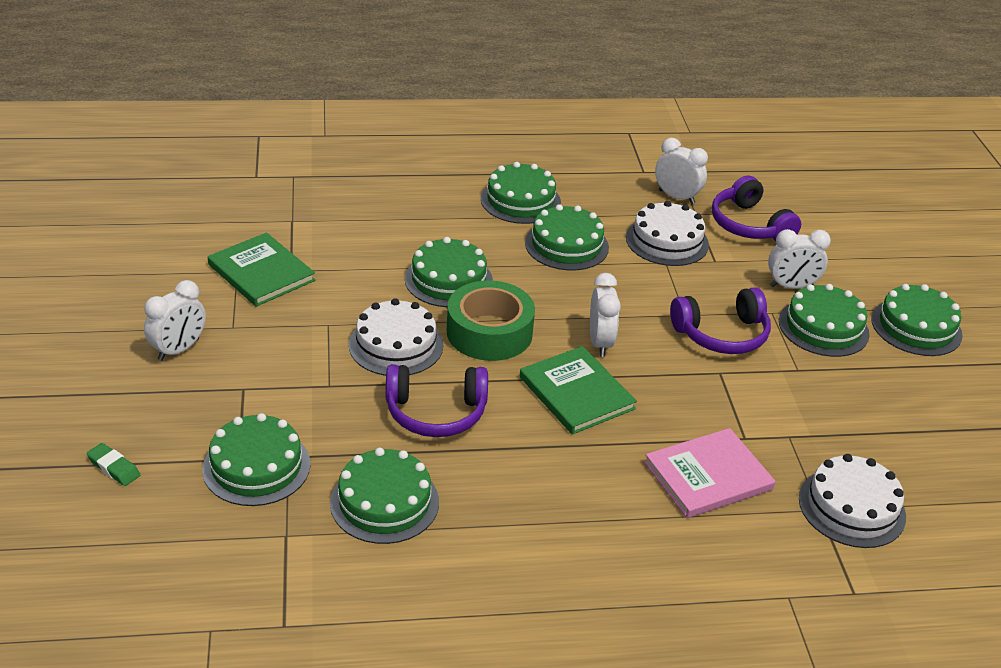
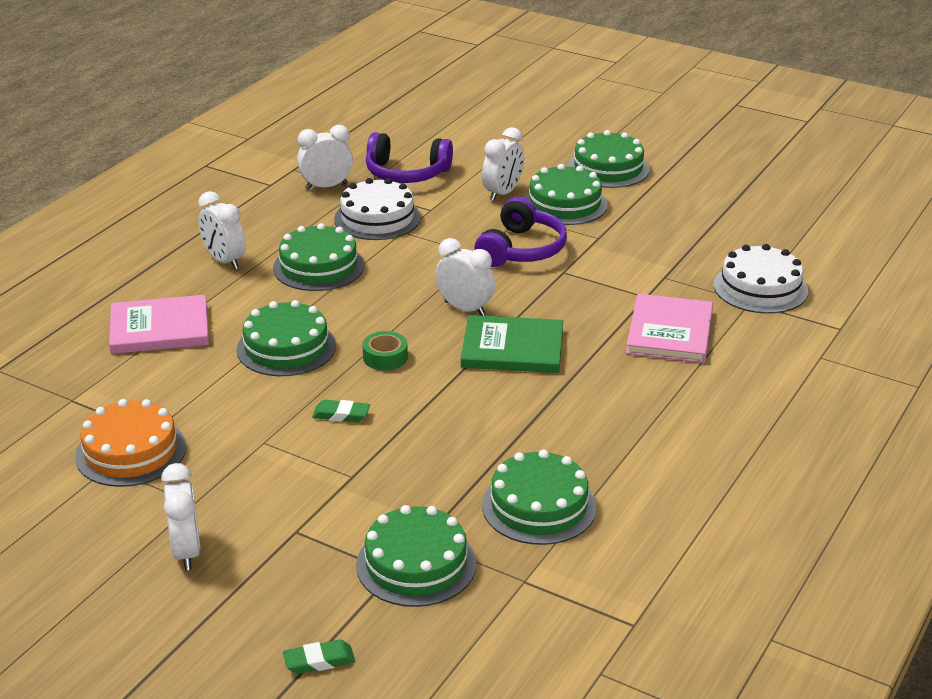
camera: 50 degrees left, 5 degrees down
(261, 272) = (131, 451): green book -> orange cake
(396, 345) = (341, 415): white cake -> green eraser
(408, 215) = (160, 328): none -> pink book
(436, 412) = (456, 431): purple headphones -> none
(489, 332) = (385, 357): green tape -> green tape, size x0.48
(520, 200) = (224, 261): green cake -> white clock

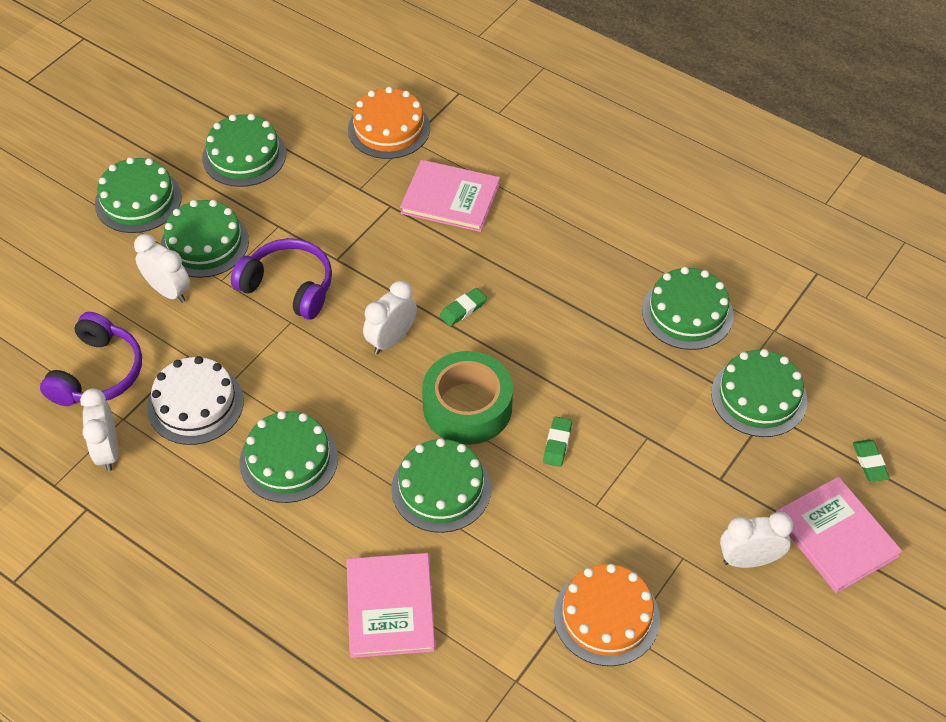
camera: 85 degrees left, 20 degrees up
(212, 624) = (835, 536): none -> pink book
(224, 261) = (258, 550): white clock -> none
(385, 357) = (467, 406): green tape -> green tape, size x2.08
(512, 348) = (463, 309): green book -> green eraser
(685, 212) = (244, 155): none -> green cake
(760, 288) = (389, 128): white cake -> orange cake

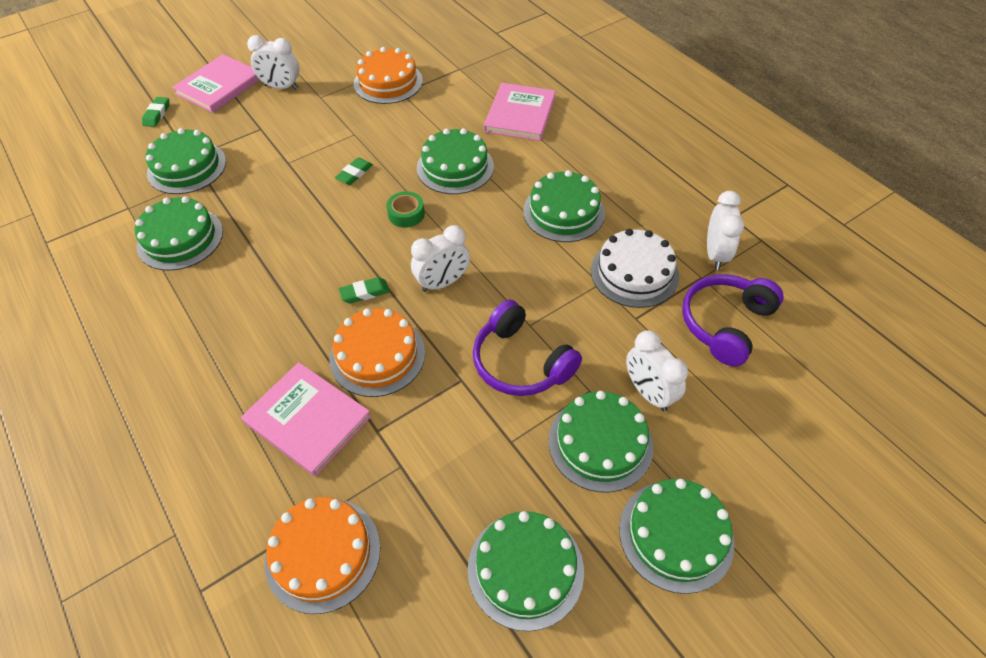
camera: 160 degrees left, 0 degrees up
(420, 259) = (377, 355): none -> orange cake
(467, 406) = (406, 214): green tape -> green tape, size x0.48
(835, 536) = (219, 86): pink book -> pink book turned 45 degrees clockwise

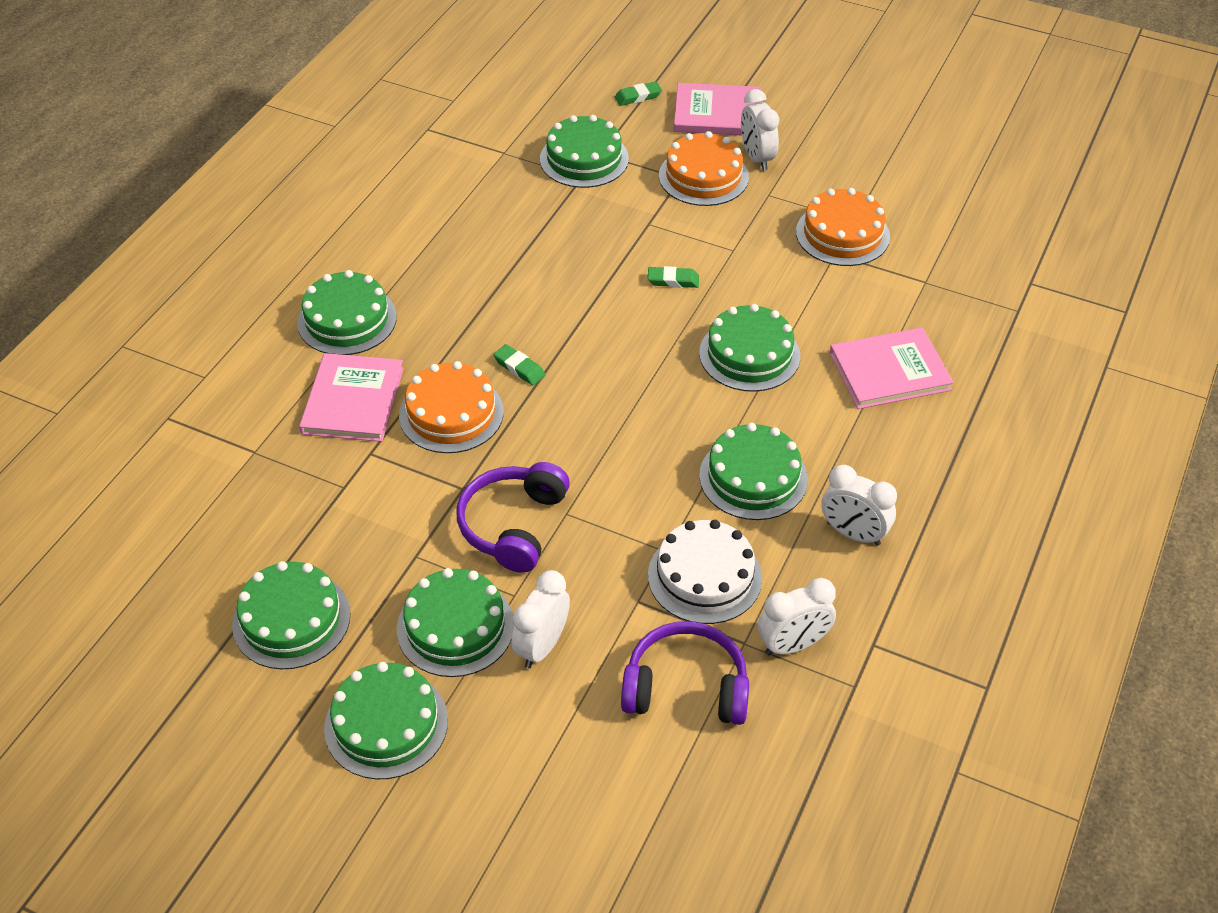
camera: 60 degrees right, 5 degrees down
(180, 238) = (493, 207): green cake -> green cake (347, 320)
(323, 554) = (235, 475): orange cake -> orange cake (703, 176)
(406, 214) = (646, 348): green tape -> none
(442, 283) = (573, 420): white clock -> white clock (853, 534)

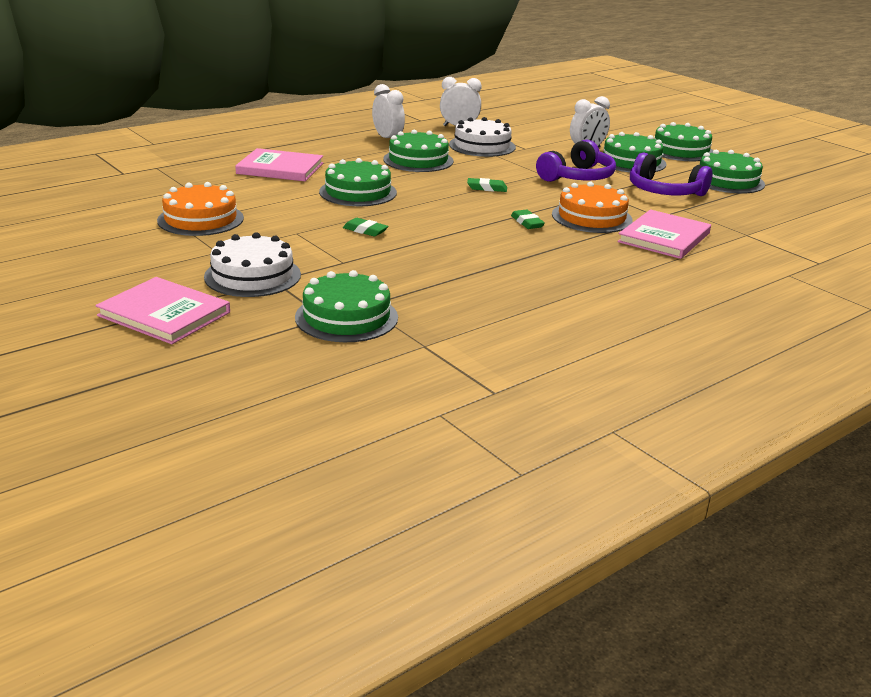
camera: 155 degrees left, 20 degrees down
(347, 320) = (655, 275): green cake -> none
(638, 97) = (221, 352): green eraser -> green eraser (487, 188)
(686, 687) = (522, 130): purple headphones -> purple headphones (664, 191)
(703, 176) = (252, 276): orange cake -> white cake
(757, 158) = (186, 274): white clock -> none

